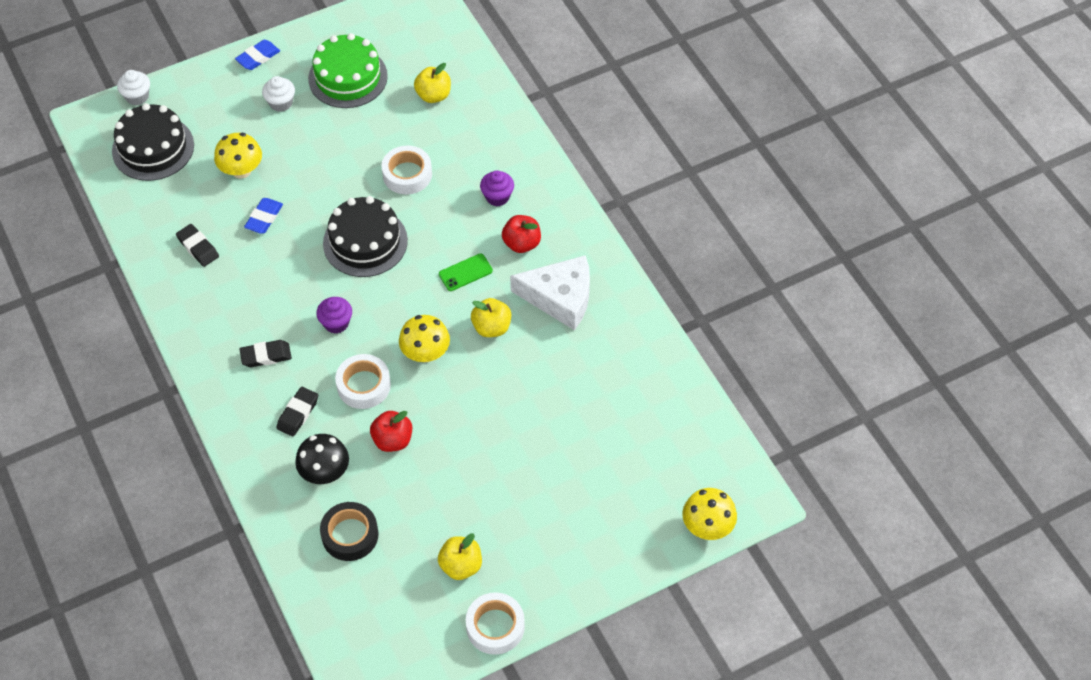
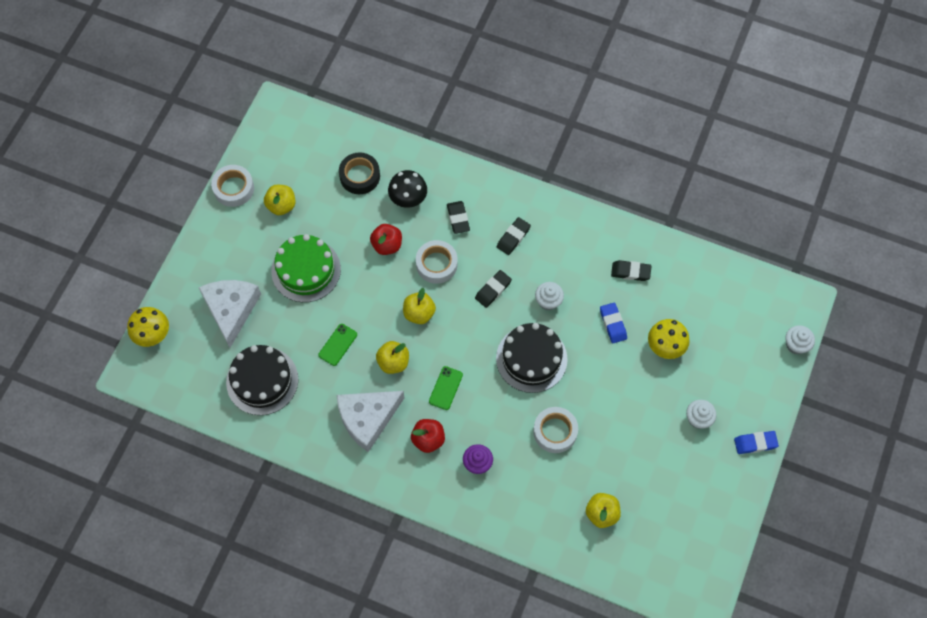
camera: 140 degrees right, 10 degrees up
(153, 148) = (739, 316): black cake -> black cake (262, 380)
(258, 57) = (755, 443): blue eraser -> blue eraser turned 75 degrees clockwise
(298, 277) = (548, 301): none -> white cupcake
(336, 323) = (493, 290): purple cupcake -> black eraser
(348, 77) = (676, 479): green cake -> green cake (306, 270)
(425, 353) = (419, 313): yellow mushroom -> yellow apple
(529, 380) = (338, 345): none -> green phone
(606, 492) = (231, 310): none -> white cheese

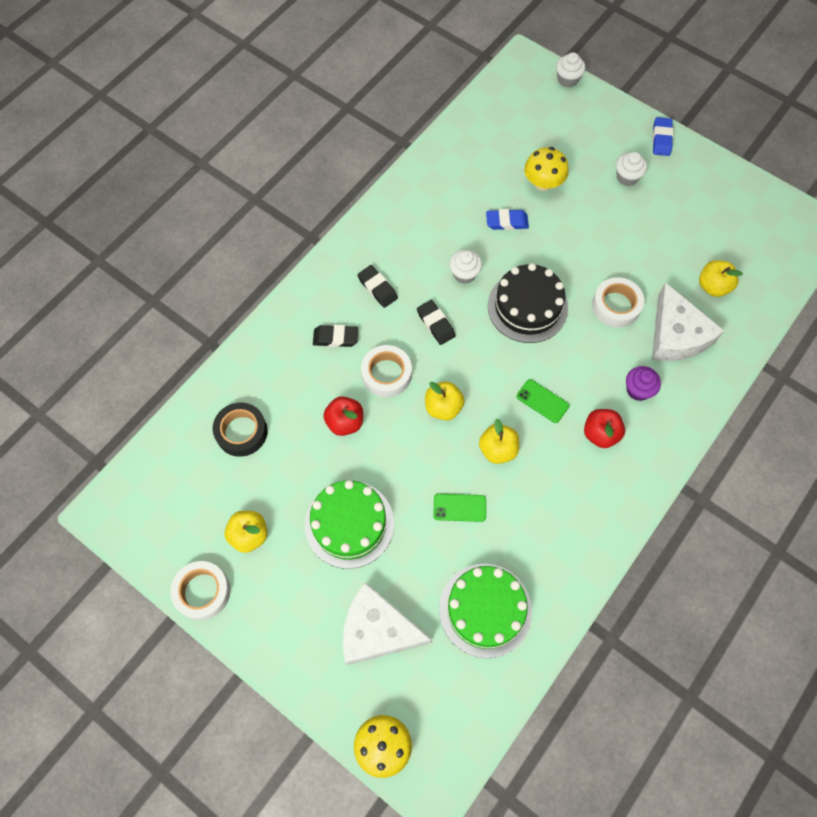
camera: 75 degrees left, 0 degrees up
(262, 380) = (485, 610): black cake -> green cake
(338, 345) = (459, 507): green phone -> green phone turned 45 degrees counterclockwise
(367, 418) = (561, 494): white cheese -> white cheese (676, 335)
(408, 198) = (291, 384): black mushroom -> none
(630, 272) = (452, 191): black eraser -> none

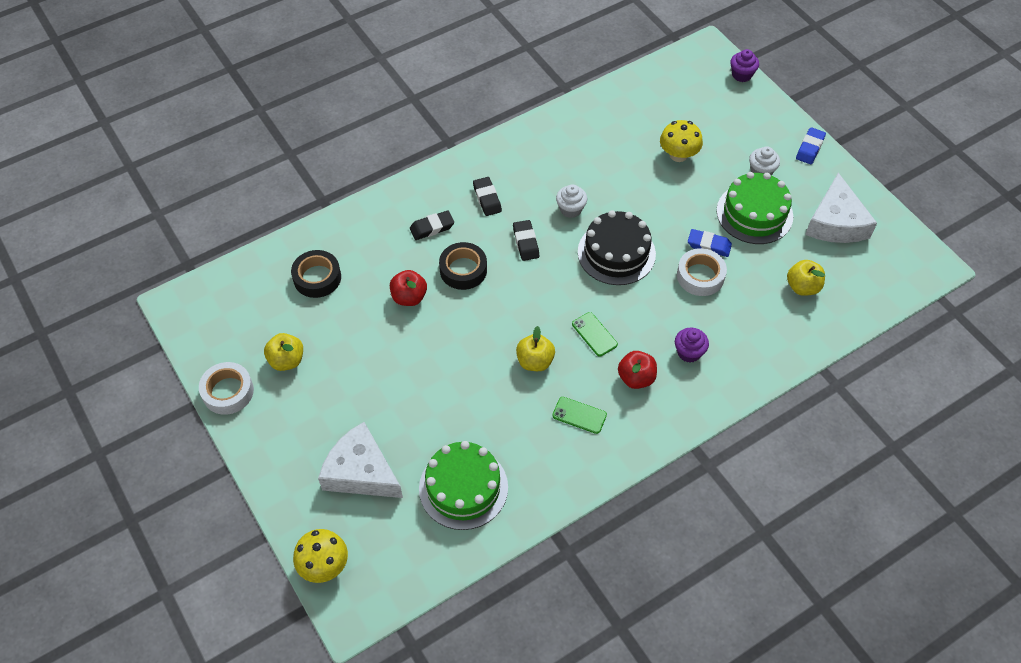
camera: 20 degrees right, 10 degrees down
(335, 338) = (432, 227): black eraser -> black eraser turned 45 degrees counterclockwise
(349, 524) = (376, 379): green cake -> green cake (754, 213)
(386, 374) = (463, 270): white tape -> black tape
(443, 407) = (501, 312): yellow apple -> none
(459, 507) = (478, 397): green phone -> green phone (579, 415)
(507, 222) = (629, 178): blue eraser -> blue eraser (709, 245)
(567, 79) = (741, 75): white cupcake -> purple cupcake
(676, 335) = (747, 317): white cheese -> white cheese (836, 222)

